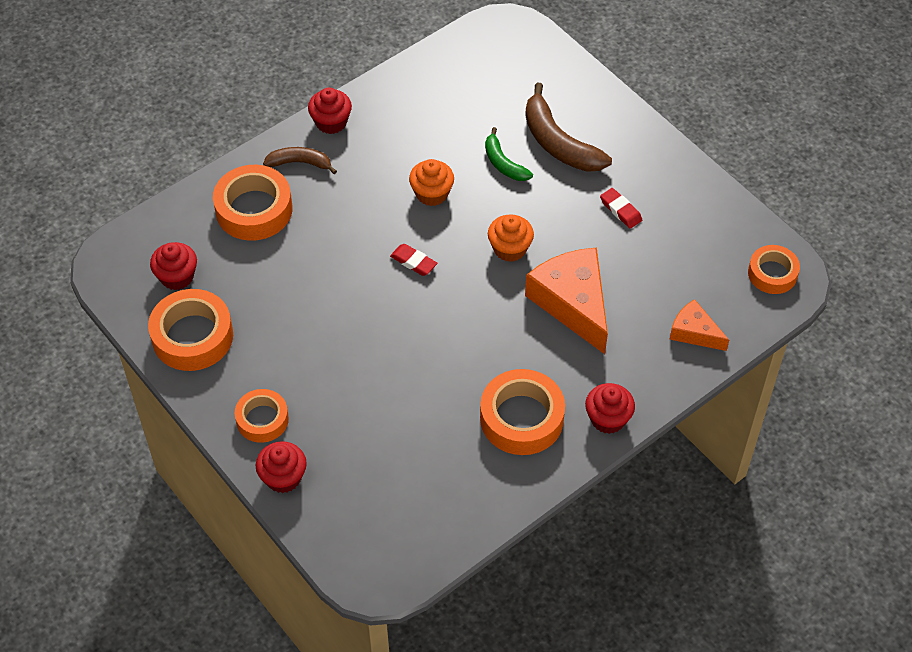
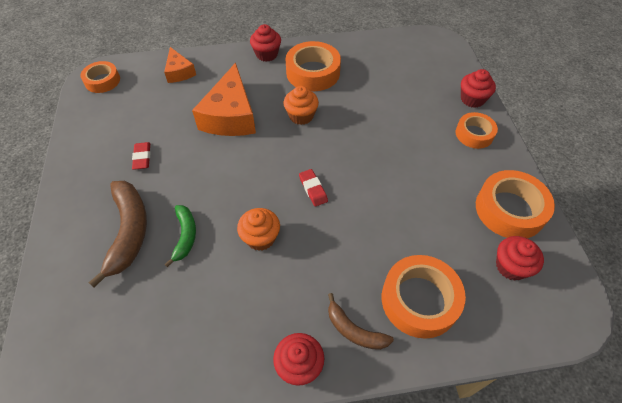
camera: 150 degrees left, 0 degrees up
(510, 249) = (239, 167): orange cupcake -> orange cupcake (301, 116)

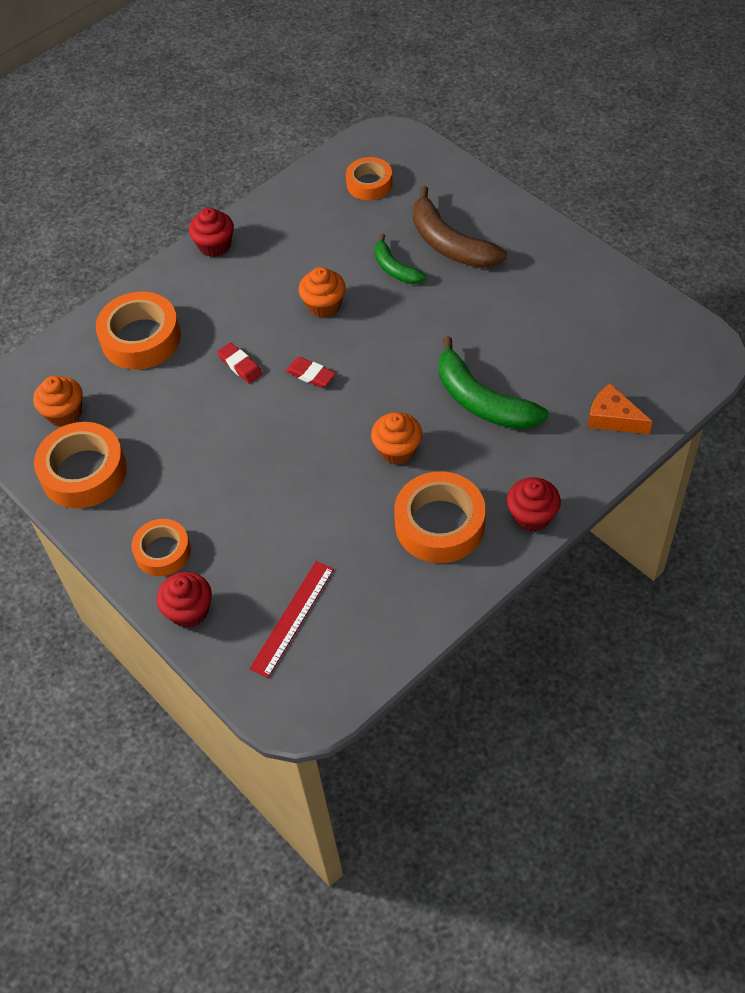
camera: 150 degrees right, 0 degrees up
(102, 81) = (687, 351): orange tape -> orange tape (369, 184)
(142, 157) = (521, 303): red eraser -> red eraser (240, 365)
(230, 116) = (481, 400): orange cheese -> green banana
(354, 330) = (186, 288): brown banana -> none
(418, 71) = (292, 618): none -> red ruler
(511, 266) = (64, 413): red cupcake -> orange cupcake

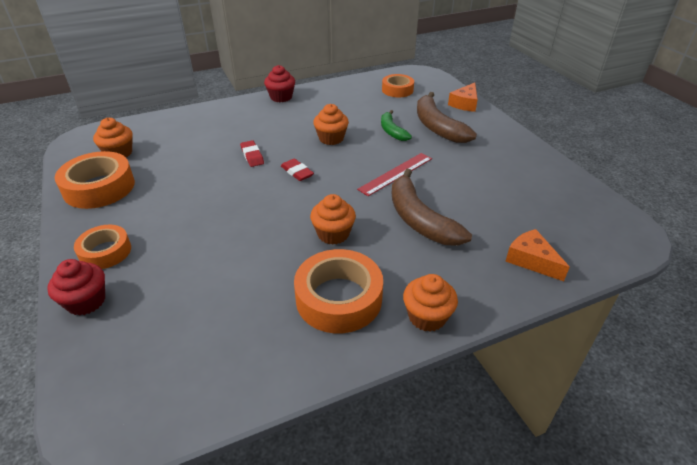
camera: 15 degrees right, 15 degrees down
(141, 338) = (200, 128): orange tape -> none
(292, 618) = (163, 336): red ruler -> red ruler (396, 173)
(470, 187) = (465, 104): none -> orange cheese
(481, 400) = (419, 219): green banana -> brown banana
(532, 516) = (427, 317): red cupcake -> orange cupcake

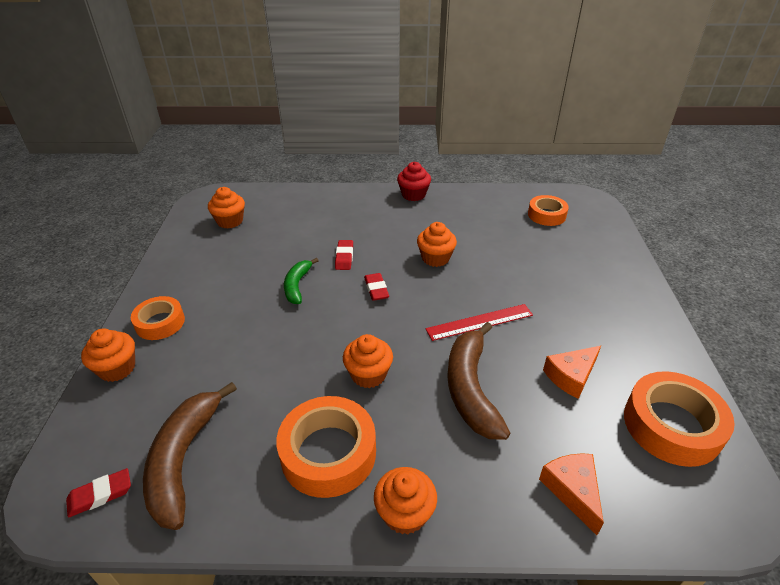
camera: 25 degrees right, 0 degrees up
(86, 301) = (117, 368): red cupcake -> orange cupcake
(99, 187) = (193, 253): orange tape -> orange tape (671, 425)
(147, 405) = (100, 495): none -> red eraser
(392, 131) = (508, 266): green banana -> green banana (297, 285)
(437, 127) = (565, 275): brown banana -> brown banana (184, 459)
(465, 104) = (619, 253): orange cheese -> orange cheese (571, 376)

